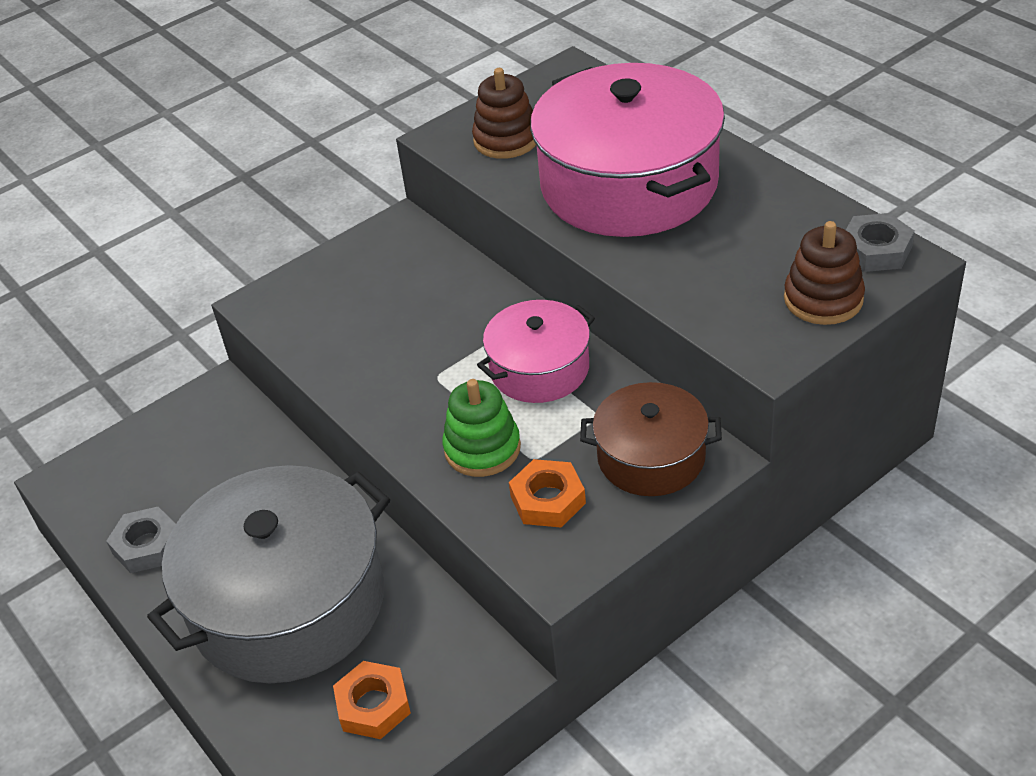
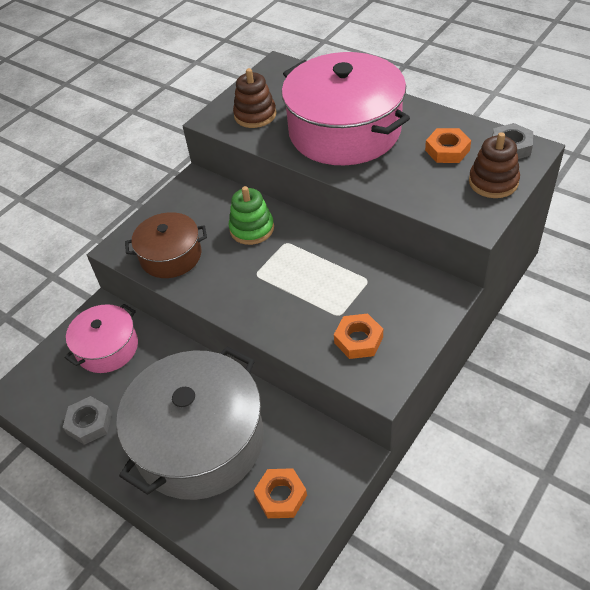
camera: 15 degrees left, 5 degrees up
(482, 448) = (303, 315): green stacking toy -> green stacking toy (252, 229)
(539, 369) = (320, 257): pink pot -> pink pot (107, 348)
(651, 457) = (411, 299): brown pot -> brown pot (171, 256)
(773, 239) = (447, 150): none -> orange nut

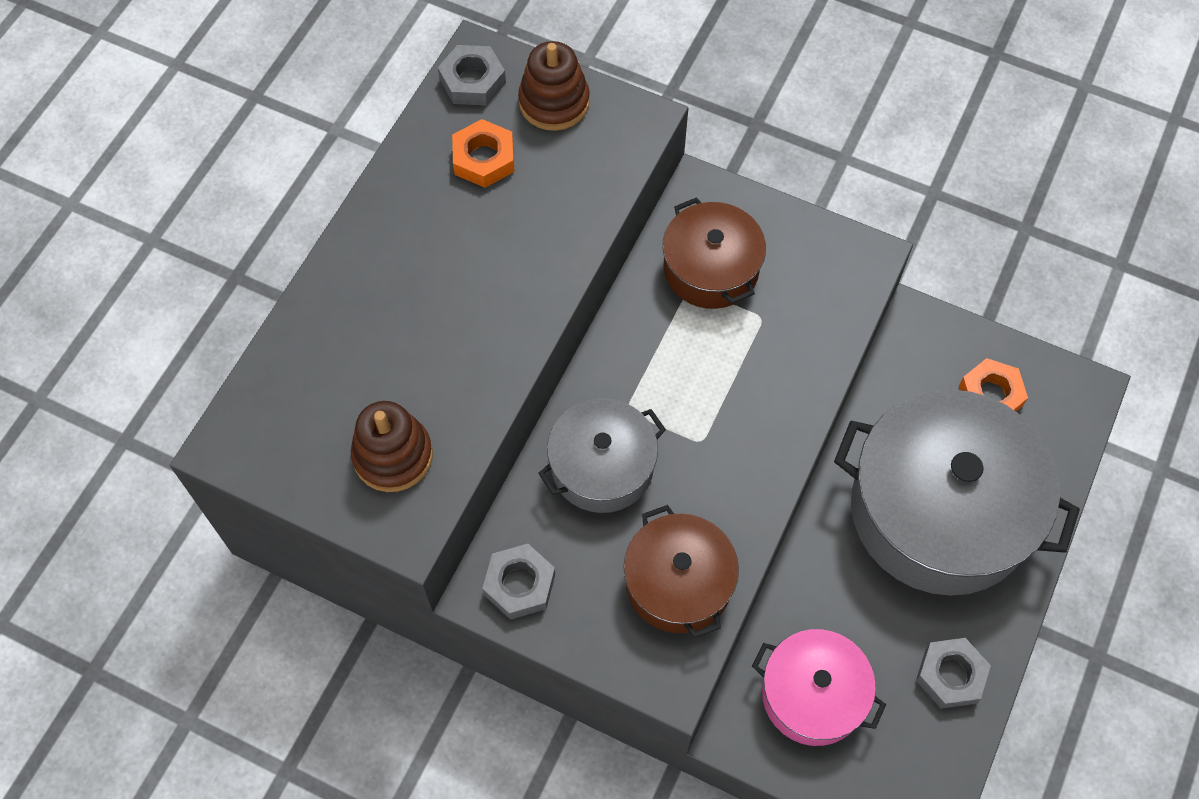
camera: 105 degrees left, 15 degrees up
(193, 193) = (519, 584): none -> grey nut
(252, 229) = (602, 466): green stacking toy -> grey pot
(344, 131) = (438, 304): pink pot -> none
(358, 340) = (800, 290): orange nut -> none
(382, 292) = (711, 268): none -> brown pot

